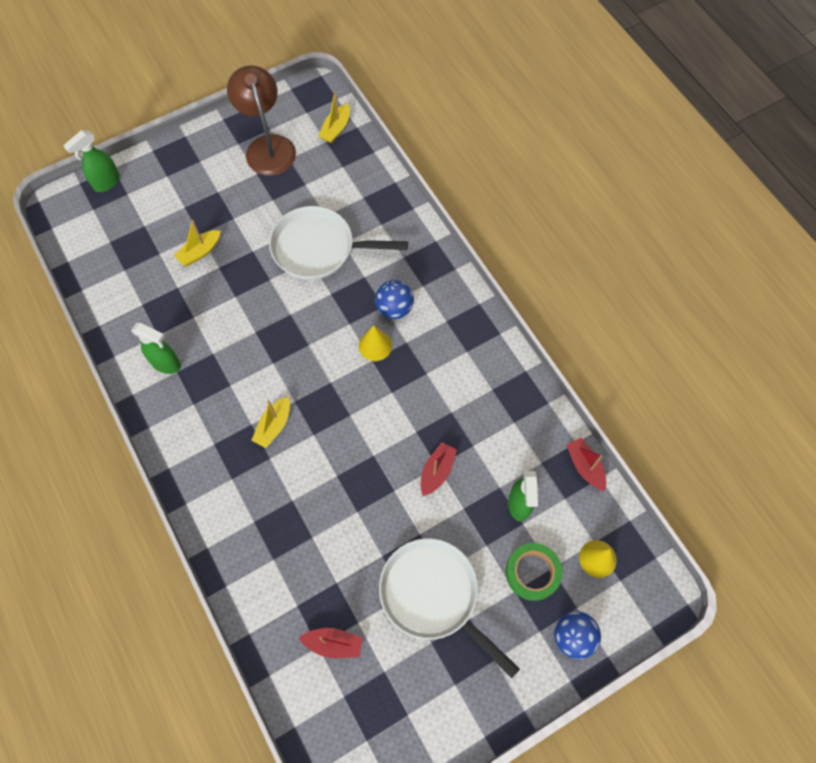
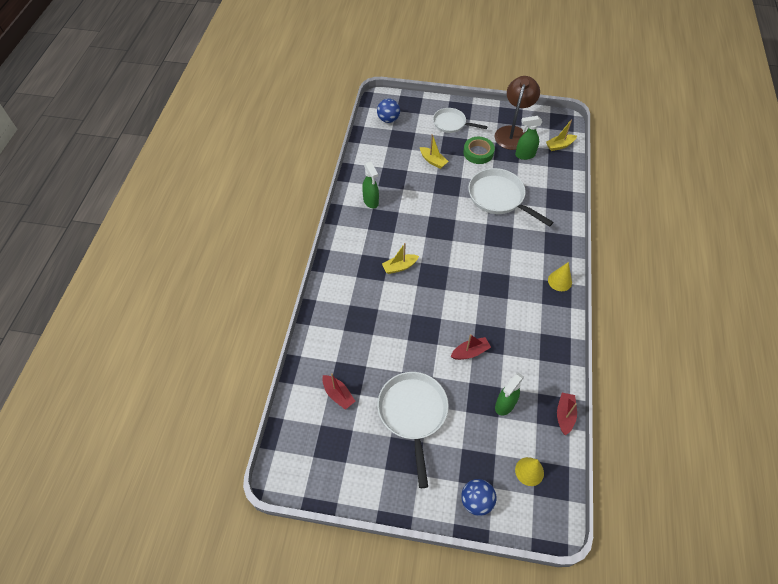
camera: 40 degrees right, 10 degrees down
(106, 183) = (413, 102): green spray bottle -> green spray bottle (524, 155)
(181, 182) = (451, 123): none -> white pan
(200, 252) = (433, 161): yellow boat -> yellow boat turned 135 degrees counterclockwise
(375, 345) = (489, 265): yellow cone -> yellow cone (560, 281)
(394, 308) = (517, 254): blue ball -> blue ball (388, 119)
(532, 572) = (481, 447): green tape -> green tape (478, 153)

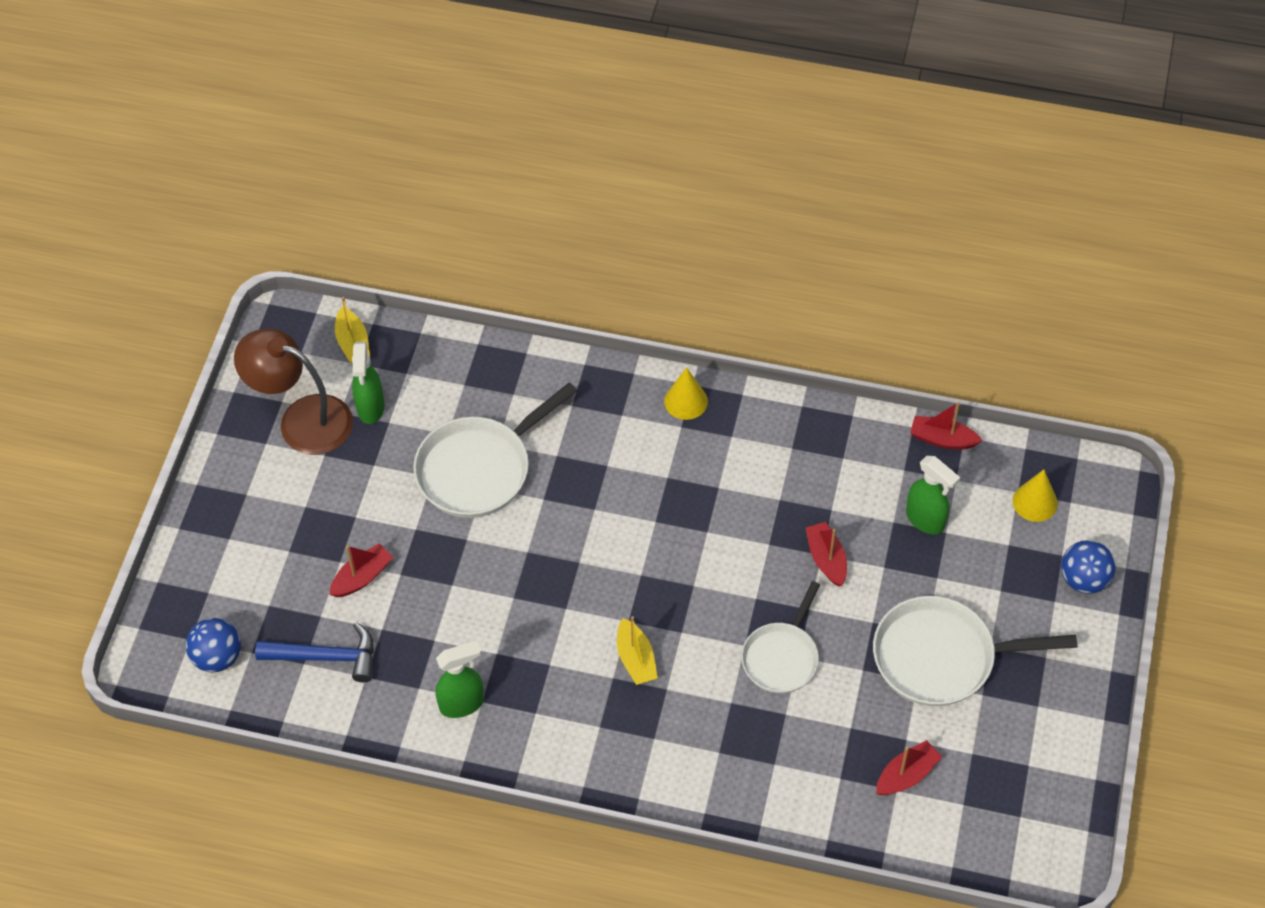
camera: 85 degrees left, 0 degrees up
(391, 153) = (325, 657): none -> blue hammer
(433, 161) = (362, 577): yellow boat -> red boat
(451, 123) = (254, 531): white pan -> white pan (782, 657)
(478, 153) = (350, 490): green tape -> none

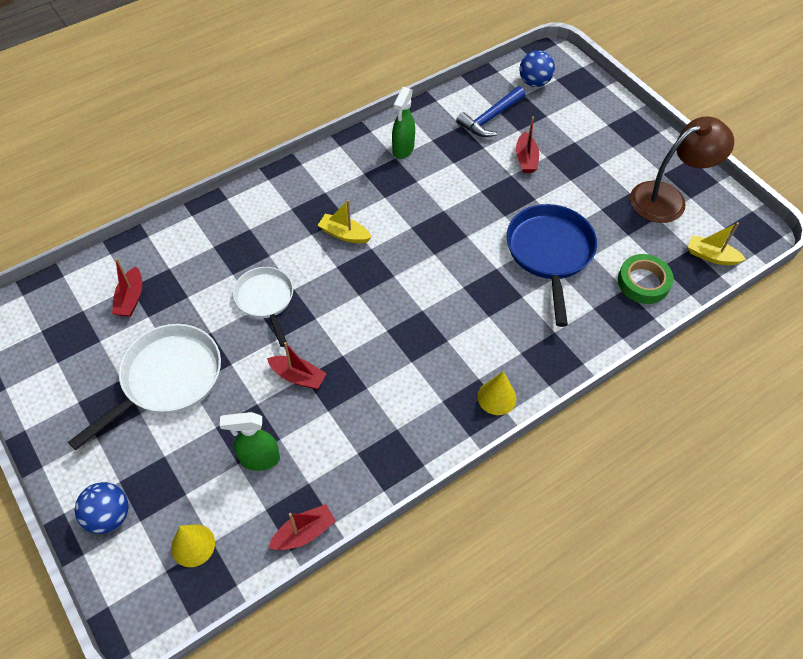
camera: 130 degrees right, 0 degrees up
(370, 408) = (647, 233): green spray bottle -> none
(442, 375) = (643, 282): none -> green tape
(480, 468) = (550, 253): white pan -> blue pan

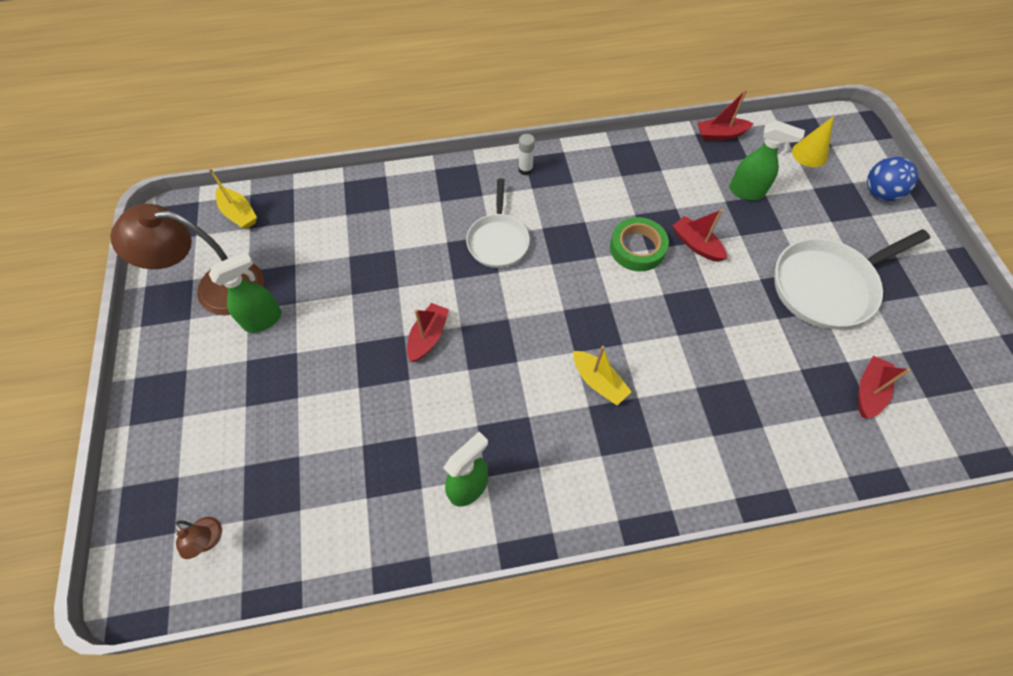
camera: 155 degrees left, 5 degrees up
(265, 300) = (712, 333): white pan -> white pan (498, 240)
(490, 118) = (319, 494): blue hammer -> none
(496, 397) = (525, 169): yellow cone -> white glue stick
(526, 159) = (324, 404): red boat -> red boat (428, 337)
(534, 82) = (209, 540): blue ball -> brown lamp
(550, 253) = (388, 274): blue pan -> none
(612, 190) = (264, 320): none -> green spray bottle
(643, 282) = (324, 213): green tape -> green tape (637, 248)

